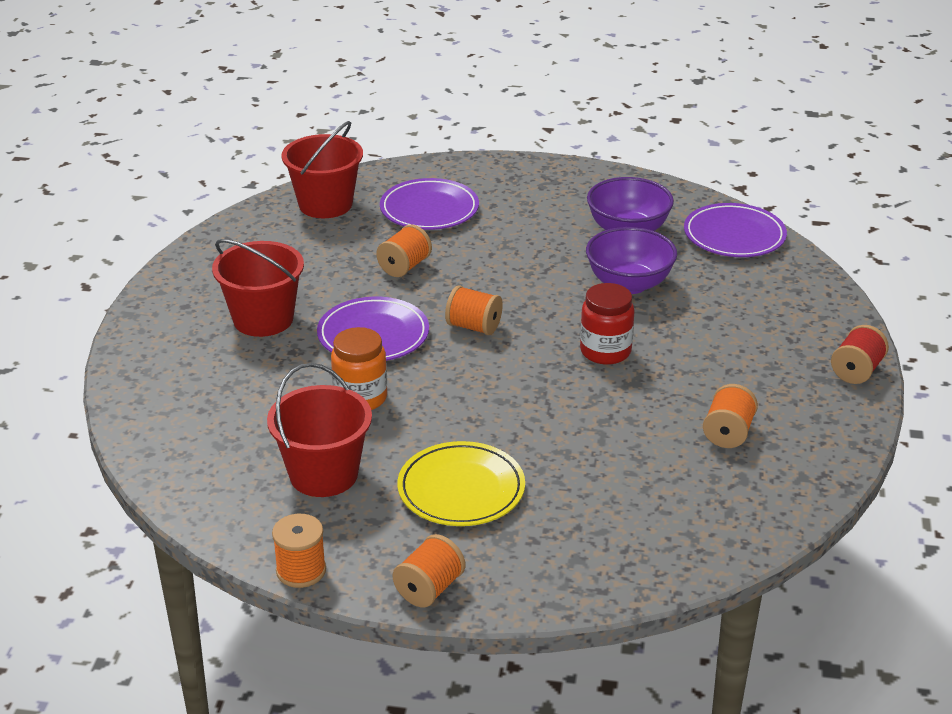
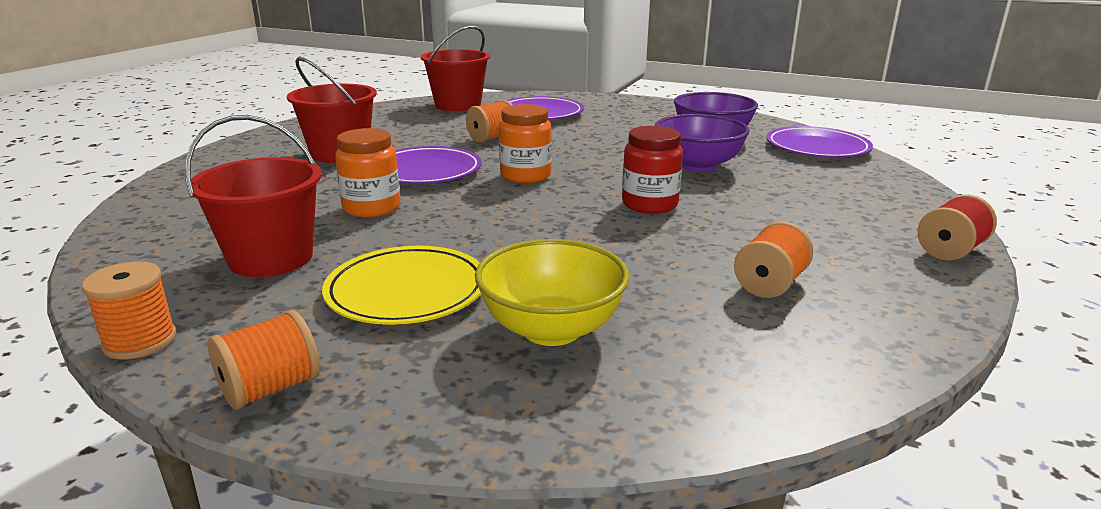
camera: 15 degrees right, 10 degrees down
(473, 327) = (525, 176): orange spool -> orange jar
(588, 505) = (551, 329): none -> yellow bowl

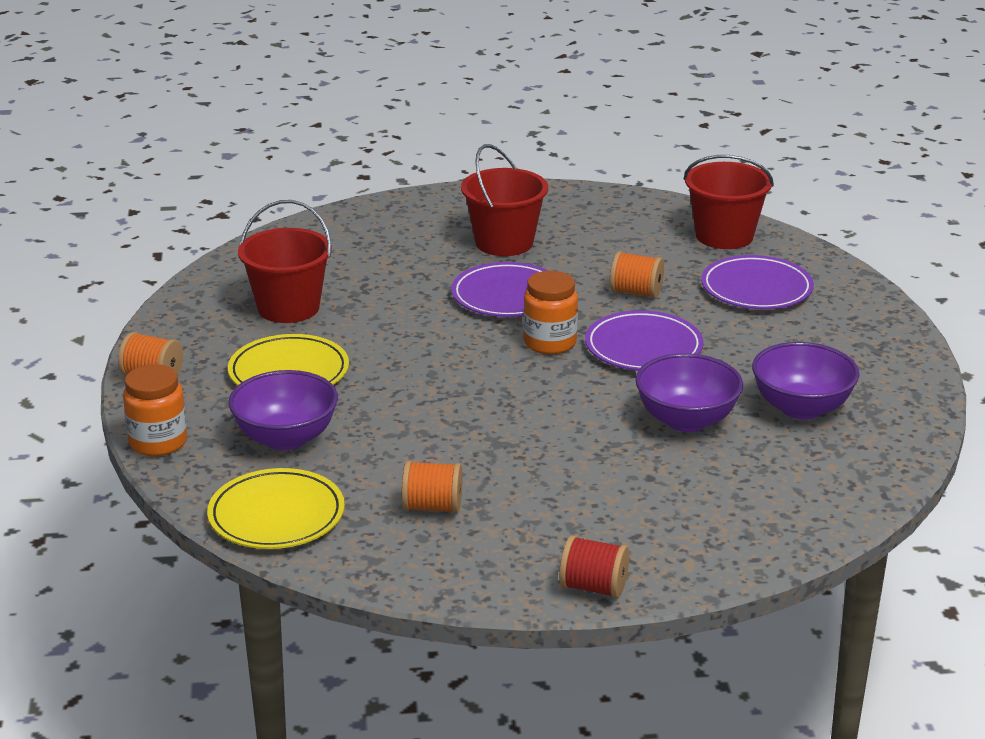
camera: 60 degrees right, 5 degrees up
(140, 341) = (163, 319): orange spool -> none
(371, 208) = (404, 306): orange jar -> orange jar (158, 442)
(551, 329) = (286, 438): yellow bowl -> purple bowl
(649, 204) = (545, 420): red jar -> none
(731, 381) = (276, 515): none -> yellow plate
(817, 148) = (845, 480): purple plate -> purple plate (643, 347)

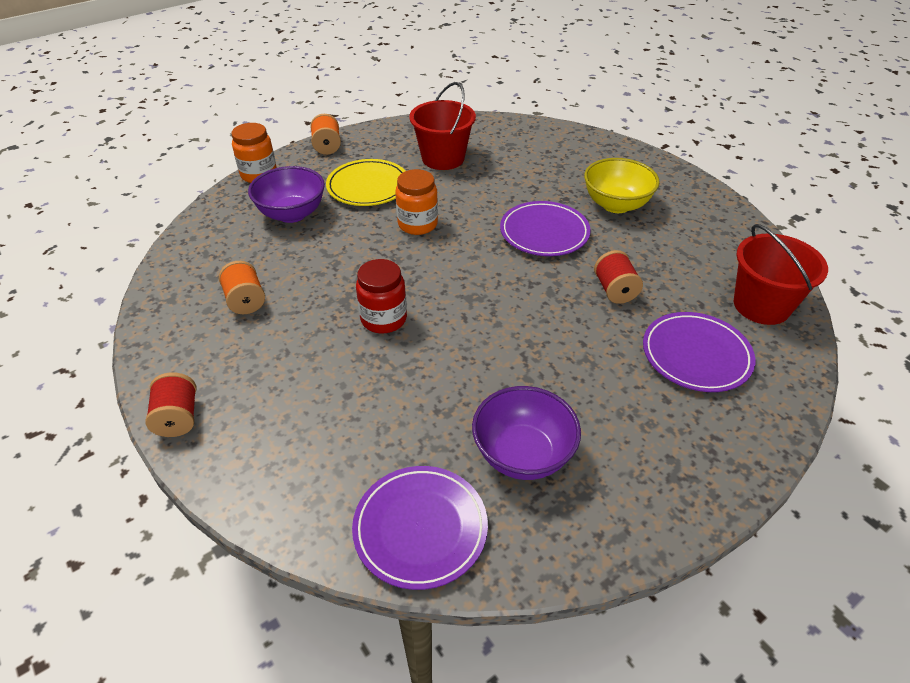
camera: 60 degrees right, 15 degrees up
(276, 515) = (203, 243): yellow plate -> none
(504, 243) = (616, 205): red bucket -> yellow bowl
(550, 343) = (498, 275): orange jar -> orange jar (417, 224)
(554, 427) = (384, 319): none -> red jar
(636, 292) = (614, 290): orange spool -> red spool
(643, 347) = (536, 323): purple plate -> purple plate (420, 528)
(686, 420) = (446, 386): purple bowl -> none

